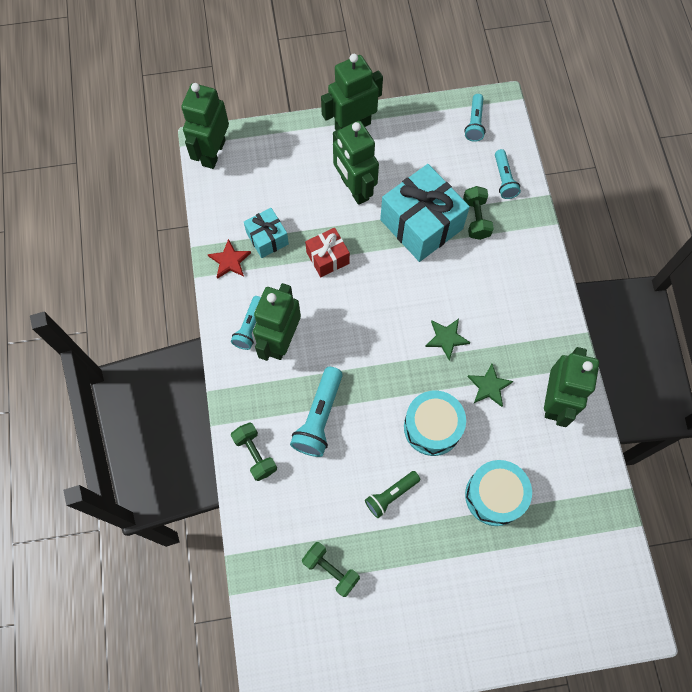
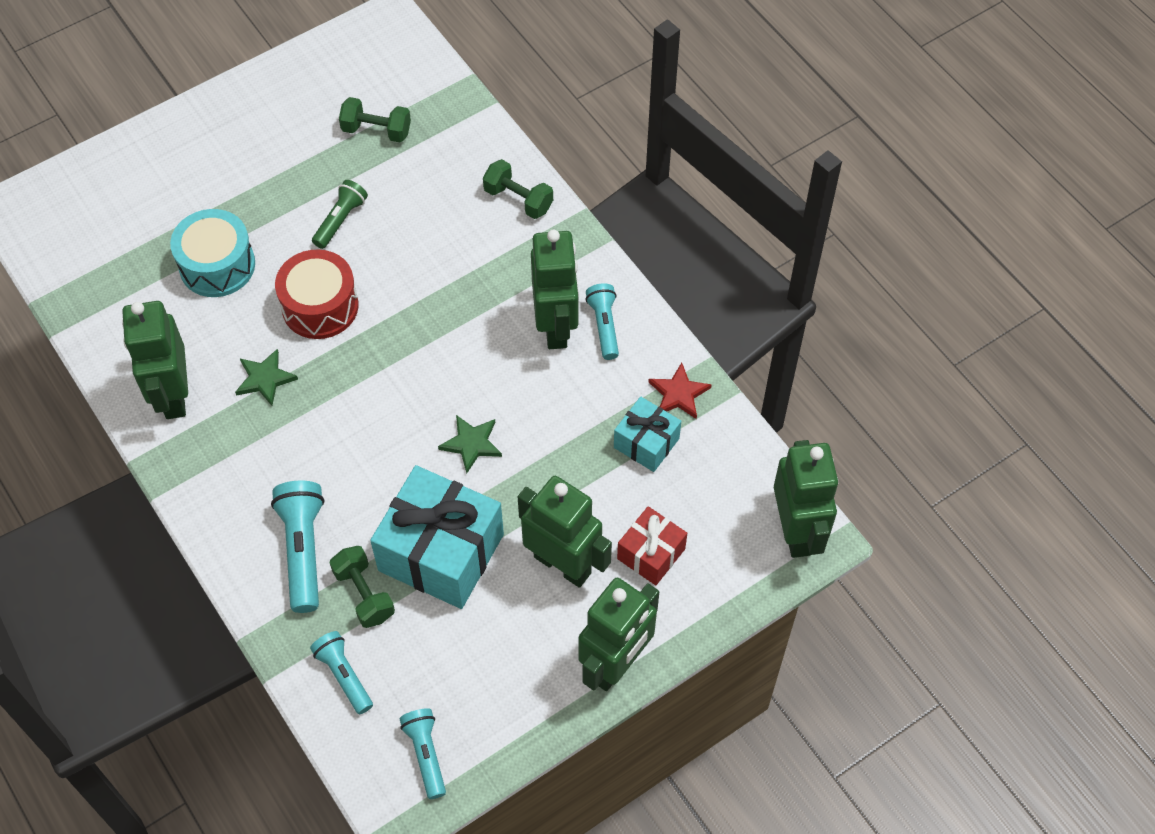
camera: 155 degrees right, 10 degrees down
(319, 417) = (463, 263): turquoise flashlight -> turquoise flashlight (303, 550)
(327, 258) = (550, 451): red gift -> red gift (651, 554)
(432, 427) = (320, 306): turquoise drum -> red drum
(446, 338) = (343, 414): green star -> green star (471, 444)

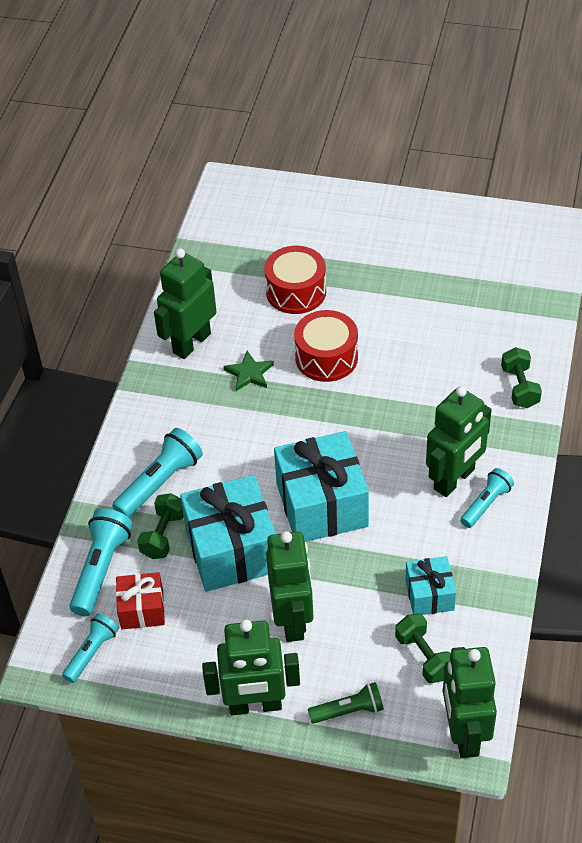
camera: 50 degrees right, 10 degrees down
(217, 265) = (296, 292): turquoise drum -> red drum
(340, 220) = (395, 319): green flashlight -> green flashlight (348, 711)
(344, 675) = (101, 569): turquoise flashlight -> turquoise flashlight, size x1.57
(376, 130) = (477, 284): green dumbbell -> green dumbbell (424, 657)
(471, 444) = (322, 505): green star -> turquoise gift
(651, 554) = (353, 662): red gift -> red gift (142, 609)
(678, 394) = (486, 583): red star -> none
(796, 531) = (464, 733): green robot -> green robot turned 135 degrees clockwise

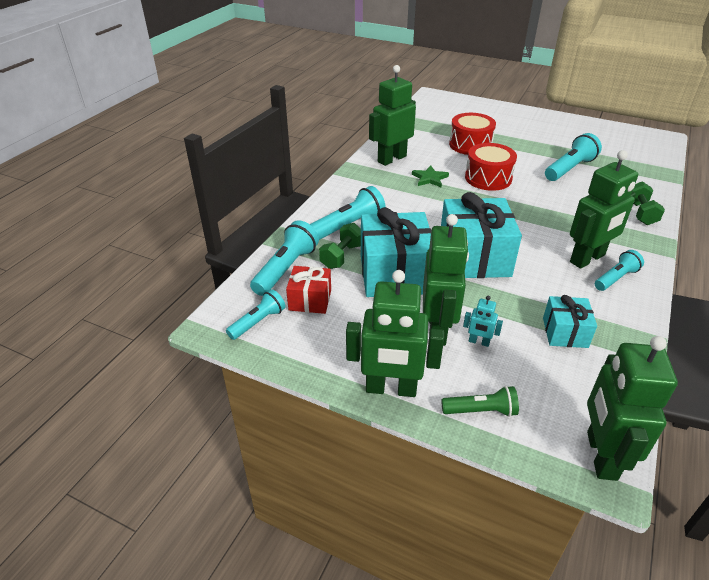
camera: 10 degrees right, 10 degrees down
(339, 627) = (479, 342): none -> turquoise robot
(424, 657) = (558, 379): green dumbbell -> none
(432, 318) = (569, 169): none -> turquoise flashlight

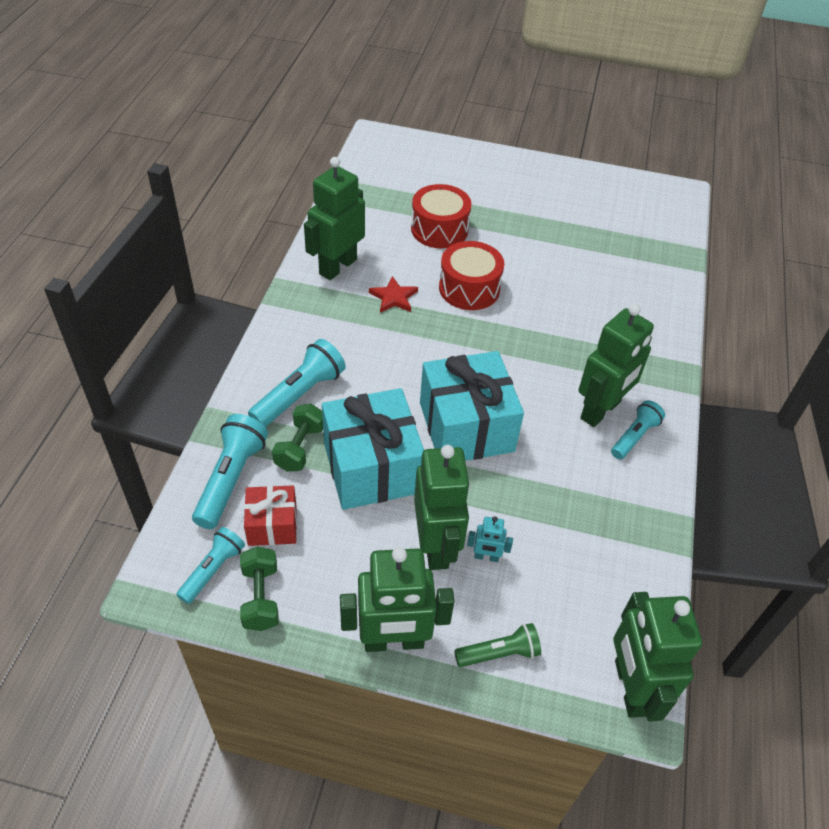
camera: 15 degrees left, 10 degrees up
(429, 178) = (393, 297): green star -> red star
(565, 332) = (582, 527): turquoise gift -> none
(569, 169) = (570, 260): turquoise flashlight -> none
(640, 213) = (658, 328): green dumbbell -> green dumbbell (261, 597)

